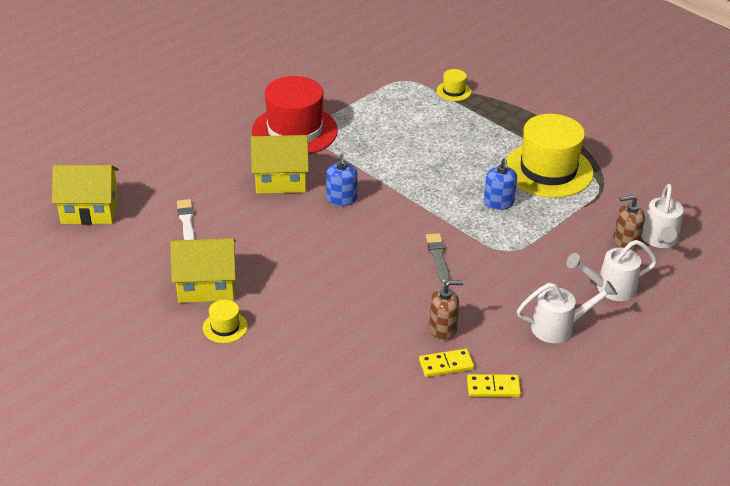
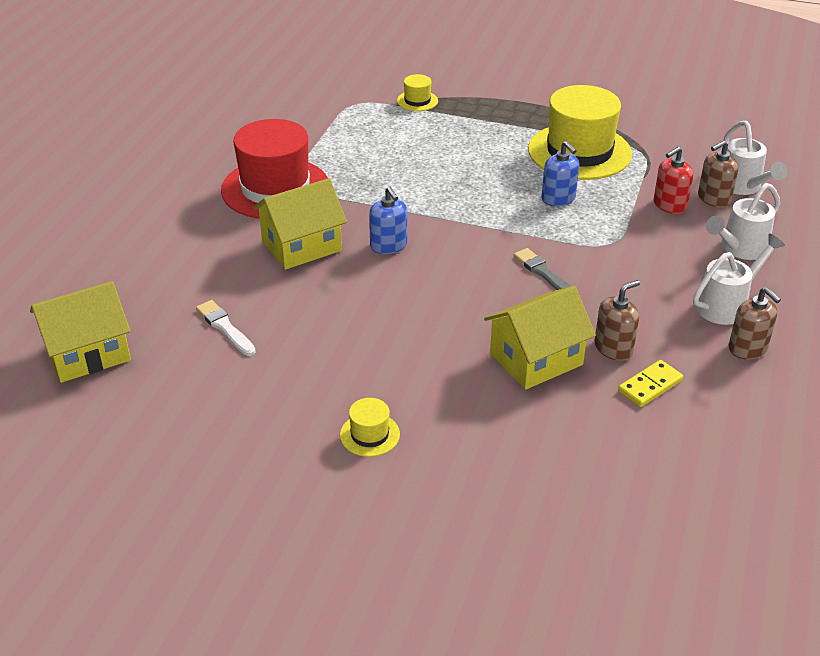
camera: 25 degrees left, 0 degrees up
(206, 285) = (308, 394): yellow house -> yellow house (536, 359)
(493, 387) = (718, 392): yellow domino -> none
(545, 365) = (747, 348): none -> brown soap dispenser
(584, 235) = (669, 205): none -> red soap dispenser

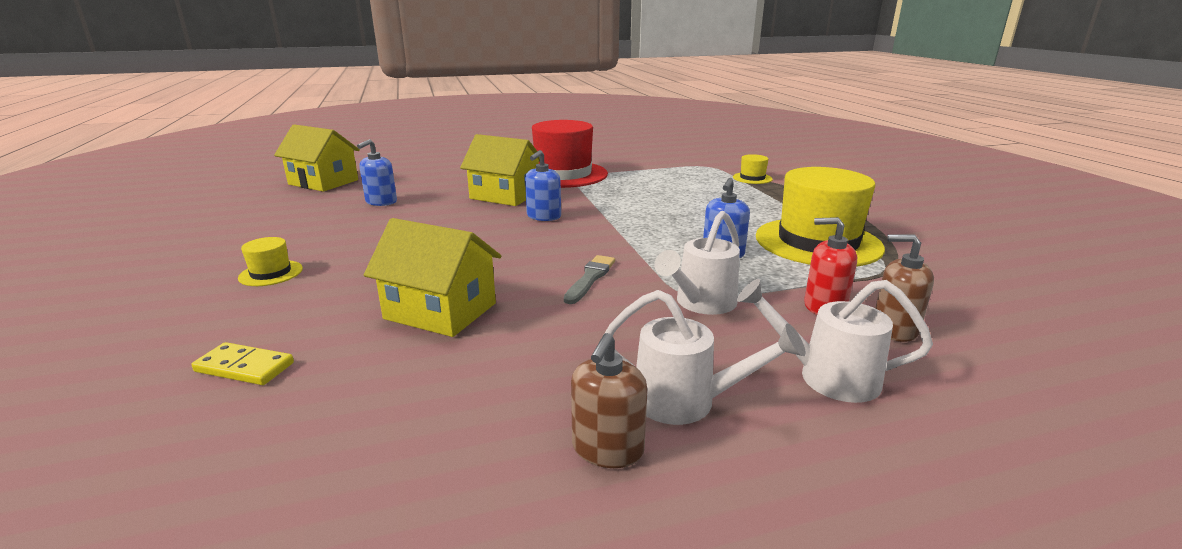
camera: 55 degrees right, 15 degrees down
(225, 327) = (381, 202): white brush -> blue soap dispenser
(613, 348) = (502, 347): brown soap dispenser -> none
(650, 385) = (448, 390): yellow domino -> yellow domino (245, 367)
(742, 187) = (962, 341): white watering can -> white watering can (701, 303)

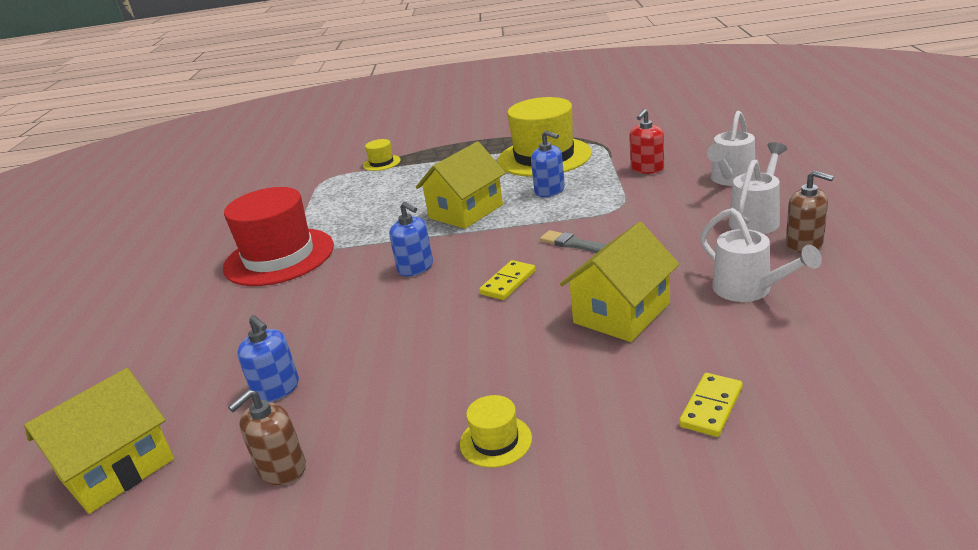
camera: 70 degrees left, 5 degrees up
(505, 195) = (328, 293): yellow house -> yellow house (466, 211)
(512, 253) = (508, 282): none -> yellow domino
(701, 303) = (633, 205): white watering can -> white watering can (749, 290)
(894, 329) = (679, 155): brown soap dispenser -> brown soap dispenser (282, 469)

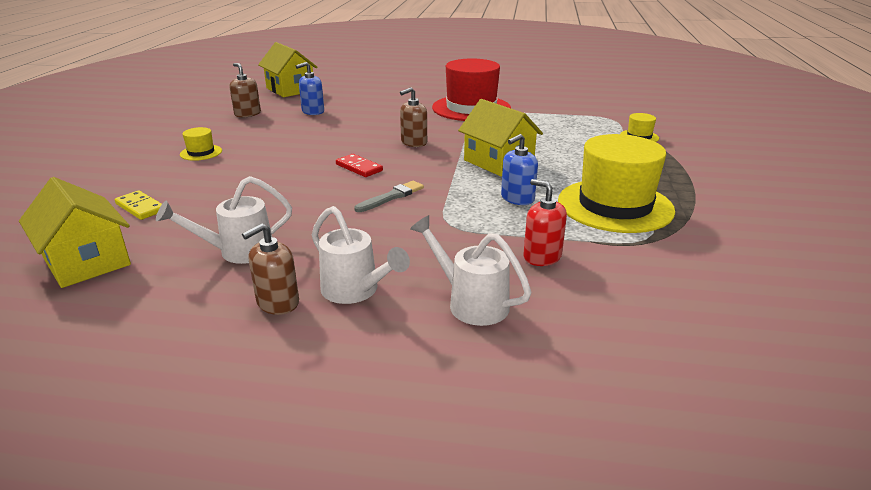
camera: 95 degrees right, 0 degrees up
(416, 268) = (414, 142): blue soap dispenser -> brown soap dispenser
(508, 282) = (359, 168): yellow domino -> red domino
(622, 313) = (272, 198): yellow house -> yellow house (86, 261)

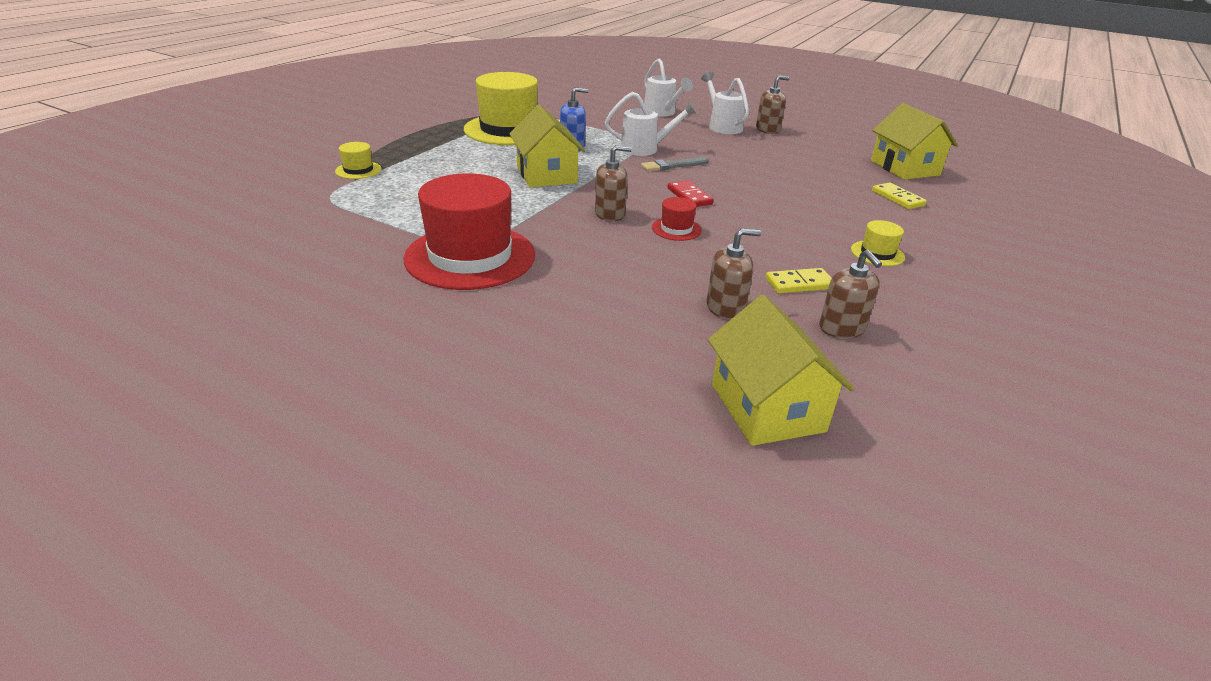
camera: 160 degrees left, 5 degrees up
(238, 251) = (797, 154): white watering can -> white watering can (645, 149)
(267, 127) = (799, 283): none -> yellow domino
(313, 111) = (725, 308): blue soap dispenser -> brown soap dispenser
(358, 142) = (676, 229): none -> red hat
(542, 256) = (601, 119): red soap dispenser -> none

